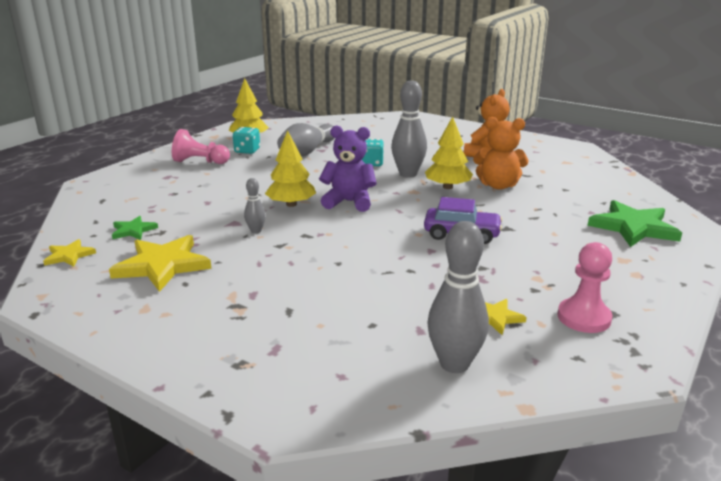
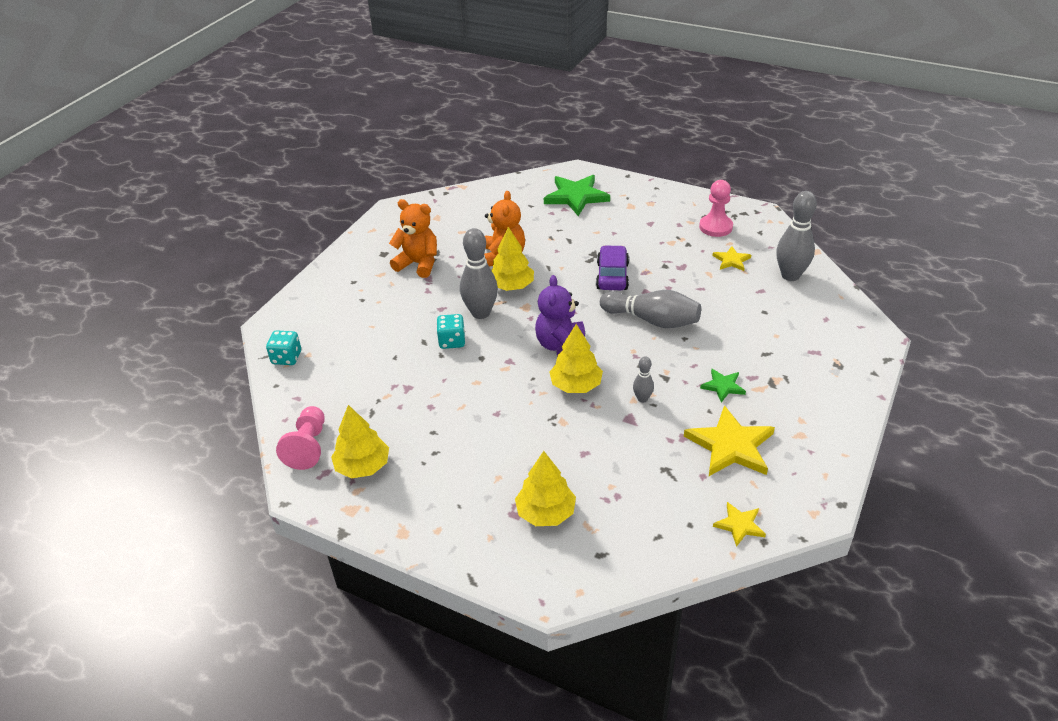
camera: 95 degrees left, 15 degrees up
(133, 230) = (670, 493): green star -> green star (723, 386)
(158, 185) = (546, 513): none -> yellow tree
(200, 162) = (459, 495): pink pawn -> pink pawn (308, 446)
(247, 151) = (414, 457): turquoise dice -> turquoise dice (286, 358)
(307, 151) = (414, 399): grey bowling pin -> grey bowling pin (652, 320)

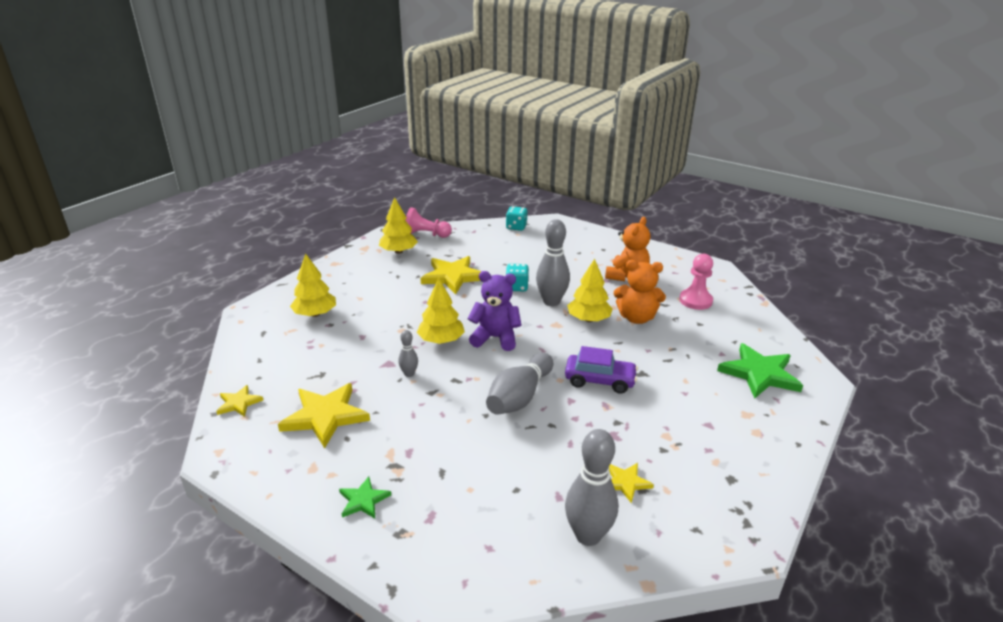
camera: 95 degrees right, 10 degrees down
(432, 398) = (453, 276): none -> yellow star
(715, 227) = (705, 483): pink pawn -> pink pawn (695, 301)
(723, 386) = (404, 427): green star -> green star (363, 500)

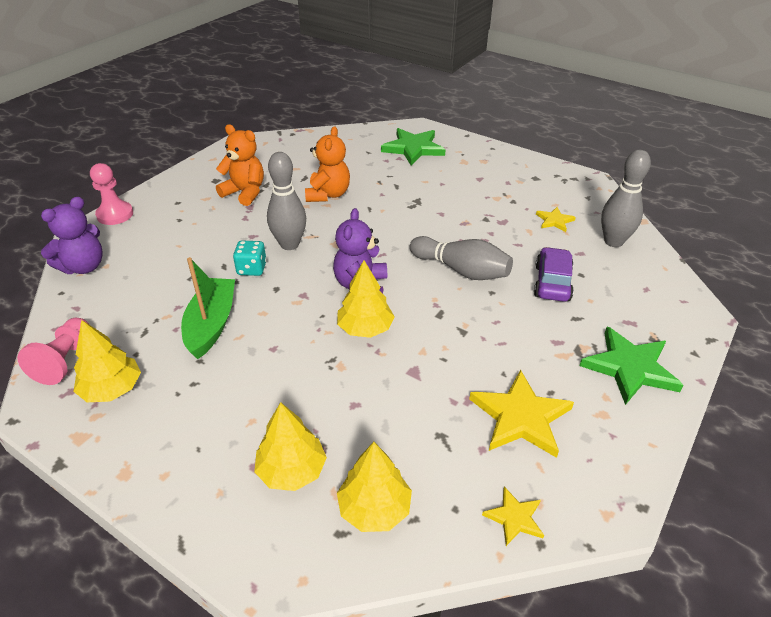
camera: 90 degrees left, 10 degrees up
(363, 500) = (630, 367): green star -> green star, size x1.91
(409, 374) = (433, 351): grey bowling pin -> none
(453, 276) = (211, 324): yellow star -> green boat
(516, 227) = (83, 266): turquoise dice -> purple teddy bear
(588, 319) = (328, 222): yellow tree -> yellow tree (374, 508)
(599, 380) = (430, 223): purple car -> purple car (552, 283)
(695, 301) = (301, 161): pink pawn -> pink pawn (115, 214)

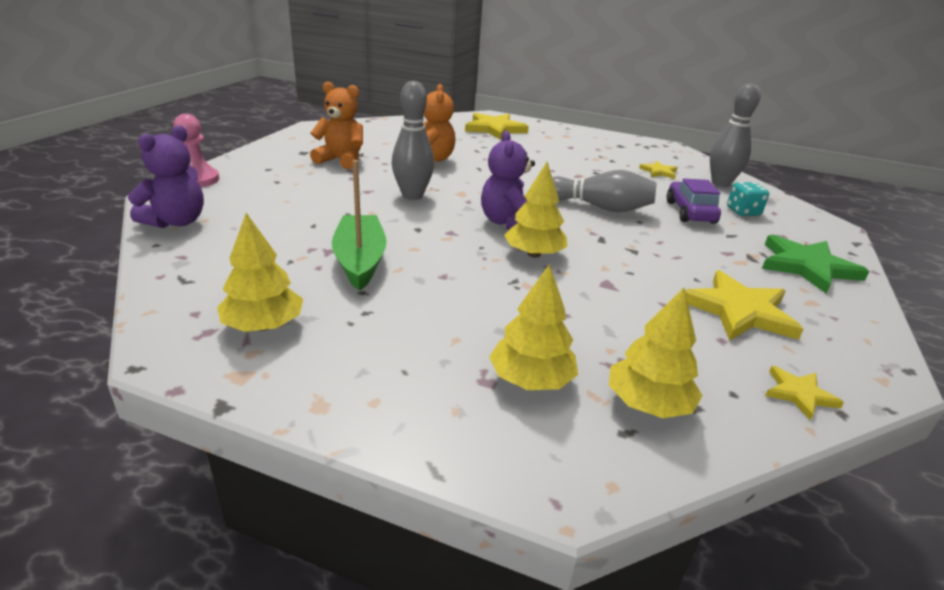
camera: 15 degrees left, 10 degrees down
(65, 360) = (187, 304): pink pawn -> none
(252, 269) = (381, 215): turquoise dice -> turquoise dice (743, 211)
(413, 148) = (495, 129): green star -> yellow star

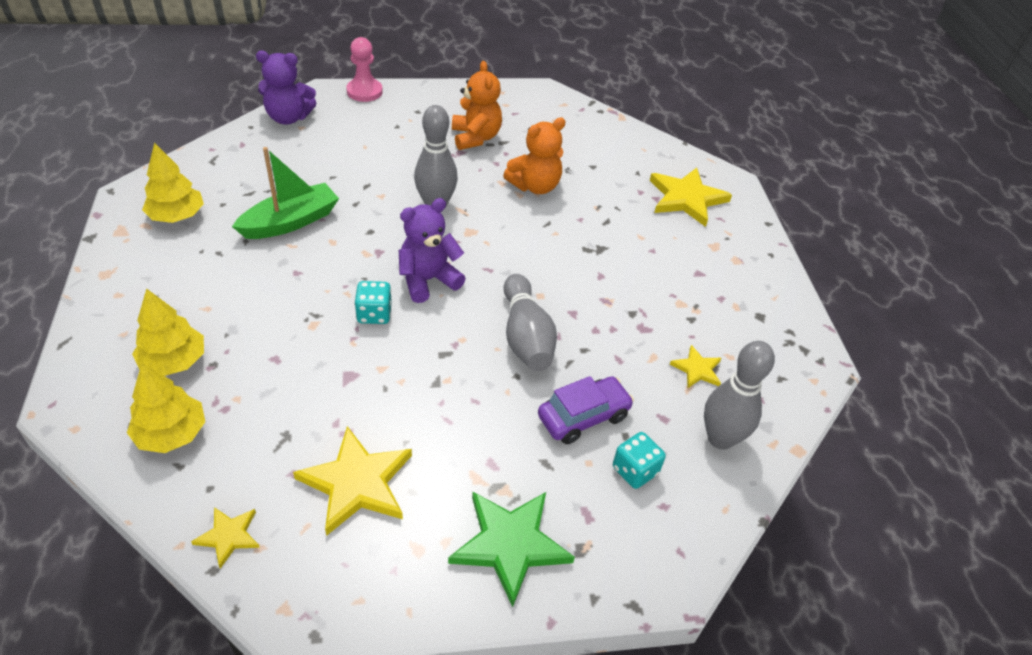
camera: 60 degrees right, 15 degrees up
(534, 254) = (374, 314): yellow tree -> turquoise dice

